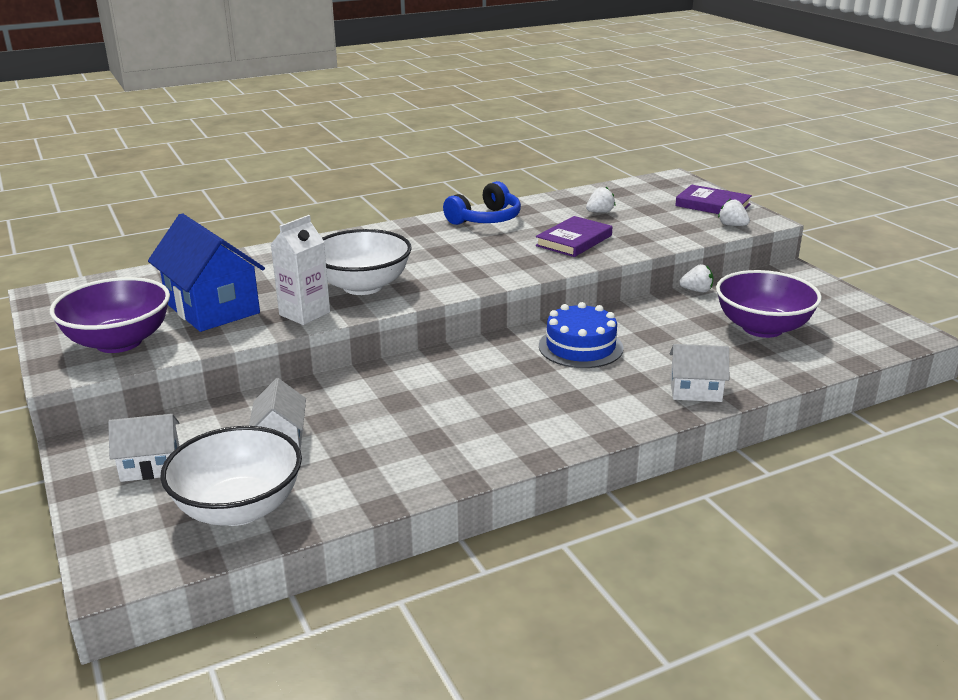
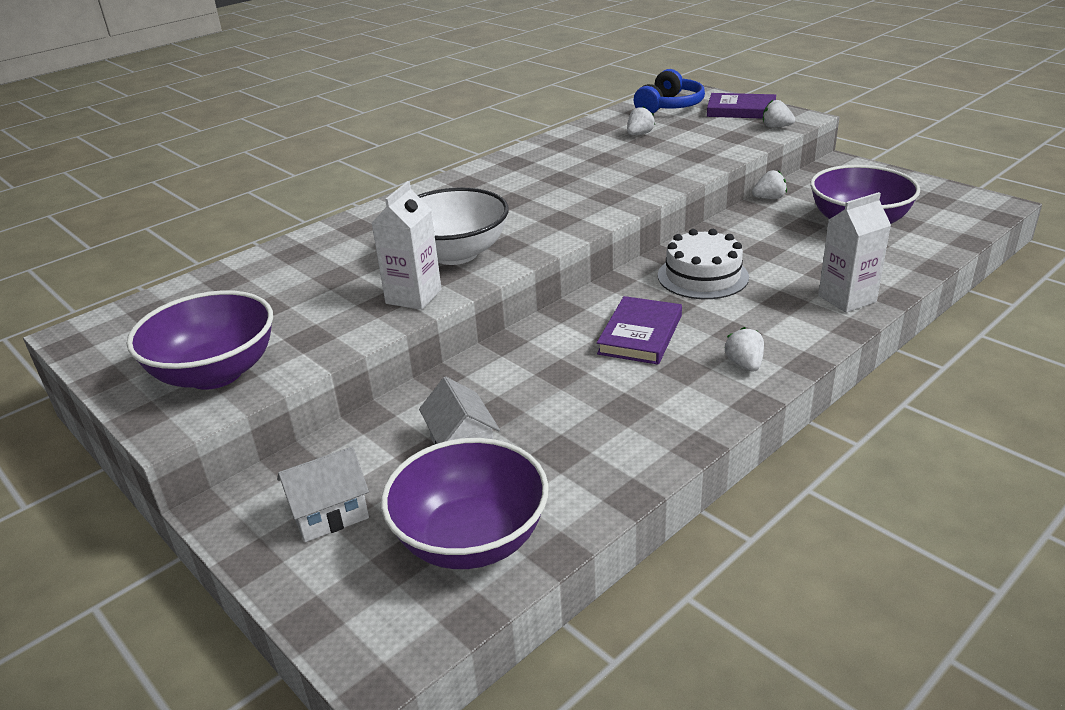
camera: 15 degrees left, 5 degrees up
(212, 308) = (301, 311): blue house -> none
(239, 508) = (471, 539): white bowl -> purple bowl
(485, 219) = (530, 160): blue headphones -> blue headphones (669, 106)
(558, 426) = (744, 364): none -> white strawberry
(574, 240) = (637, 167): purple book -> purple book (640, 335)
(580, 347) = (703, 276): blue cake -> white cake
(695, 391) = (847, 299): white house -> white carton

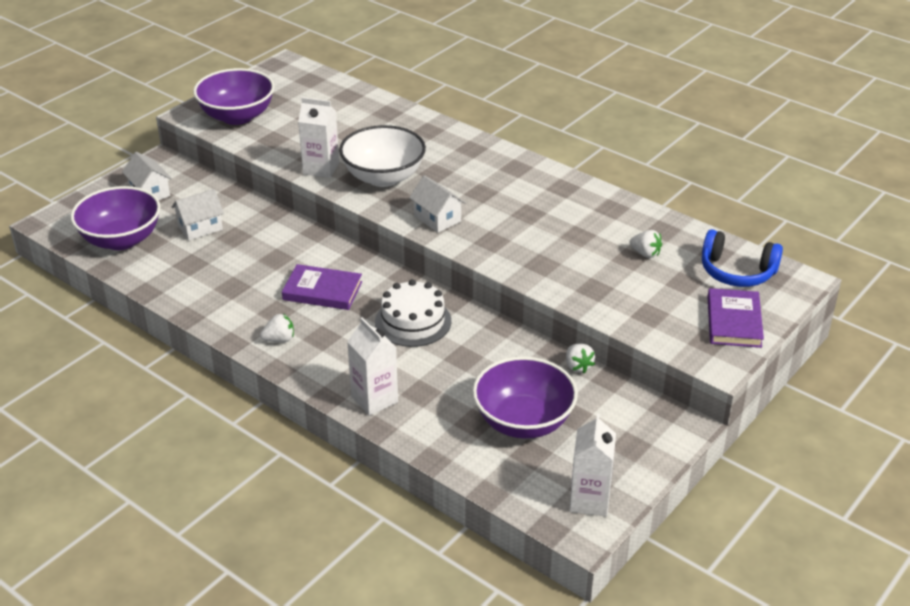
camera: 80 degrees right, 5 degrees up
(558, 222) = (437, 218): none -> white house
(776, 127) = (683, 344): white strawberry -> none
(954, 200) = (589, 500): none -> white carton

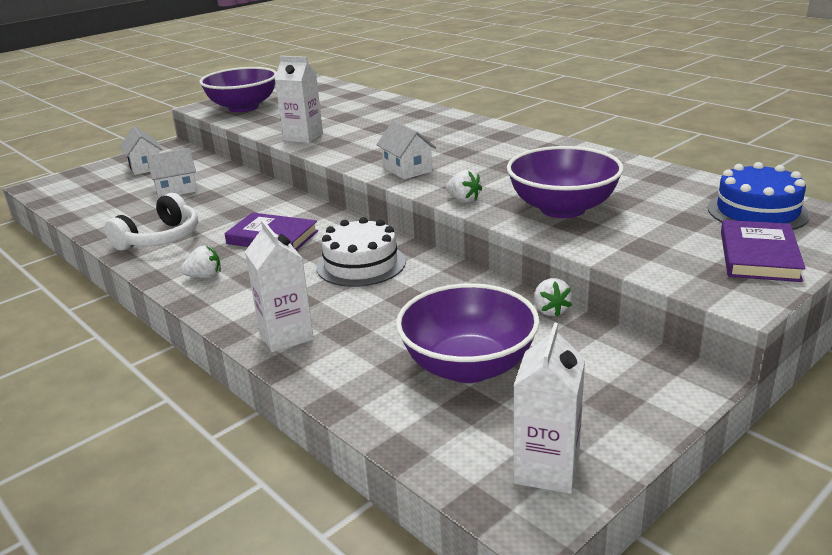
camera: 10 degrees right, 10 degrees down
(121, 239) = (96, 198): purple bowl -> purple bowl (562, 209)
(216, 294) = (160, 238): none -> white headphones
(383, 177) = (363, 142): white bowl -> none
(645, 253) = (641, 196): white strawberry -> white strawberry (463, 200)
(737, 272) = (757, 211): blue headphones -> blue cake

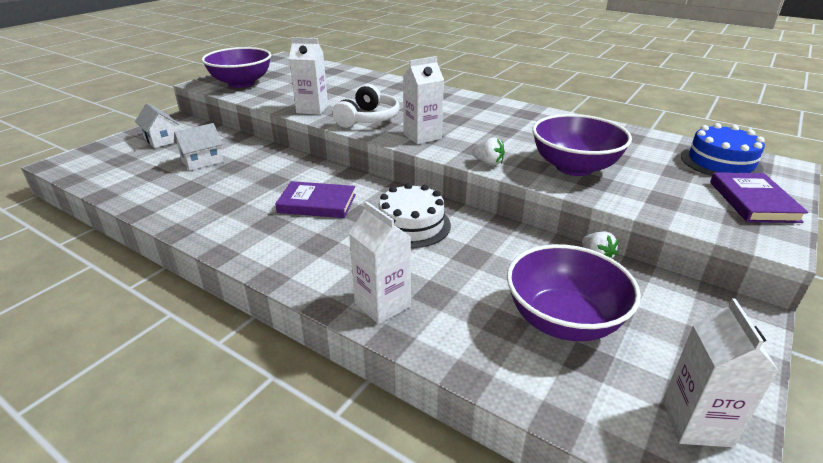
camera: 15 degrees left, 5 degrees up
(160, 238) = (209, 211): white headphones -> white headphones (368, 119)
(204, 277) = (272, 248): white strawberry -> none
(407, 169) = (422, 136): white house -> white carton

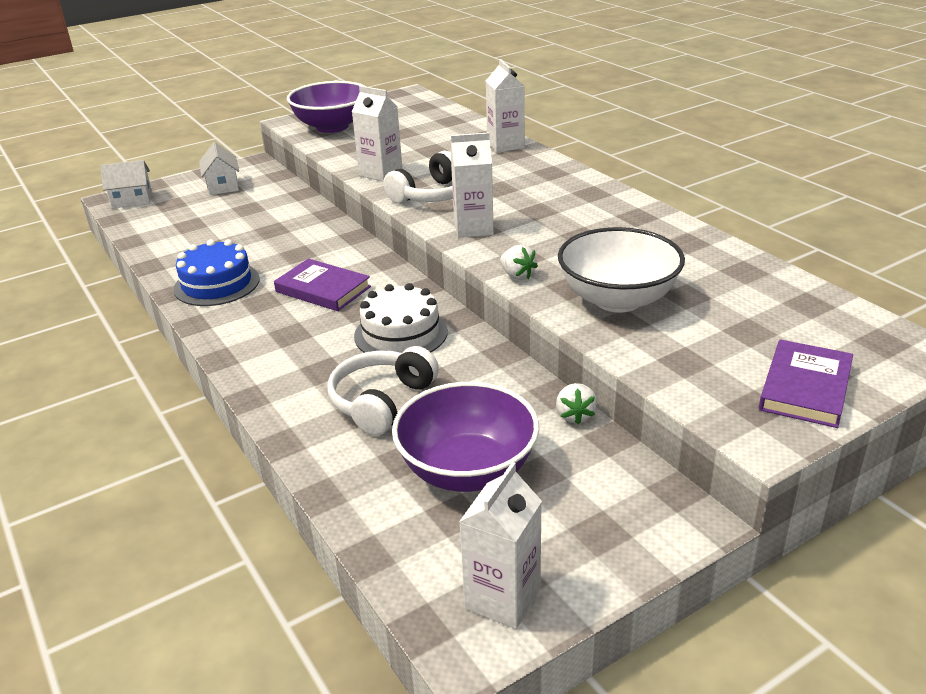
camera: 25 degrees right, 0 degrees up
(202, 161) = (245, 219): white house -> white house (132, 200)
(382, 305) = (301, 409): white carton -> white carton (505, 145)
(445, 282) = (382, 401): none -> white headphones
(574, 167) = (617, 299): purple bowl -> white bowl
(720, 162) = (831, 329): blue cake -> blue cake (217, 284)

